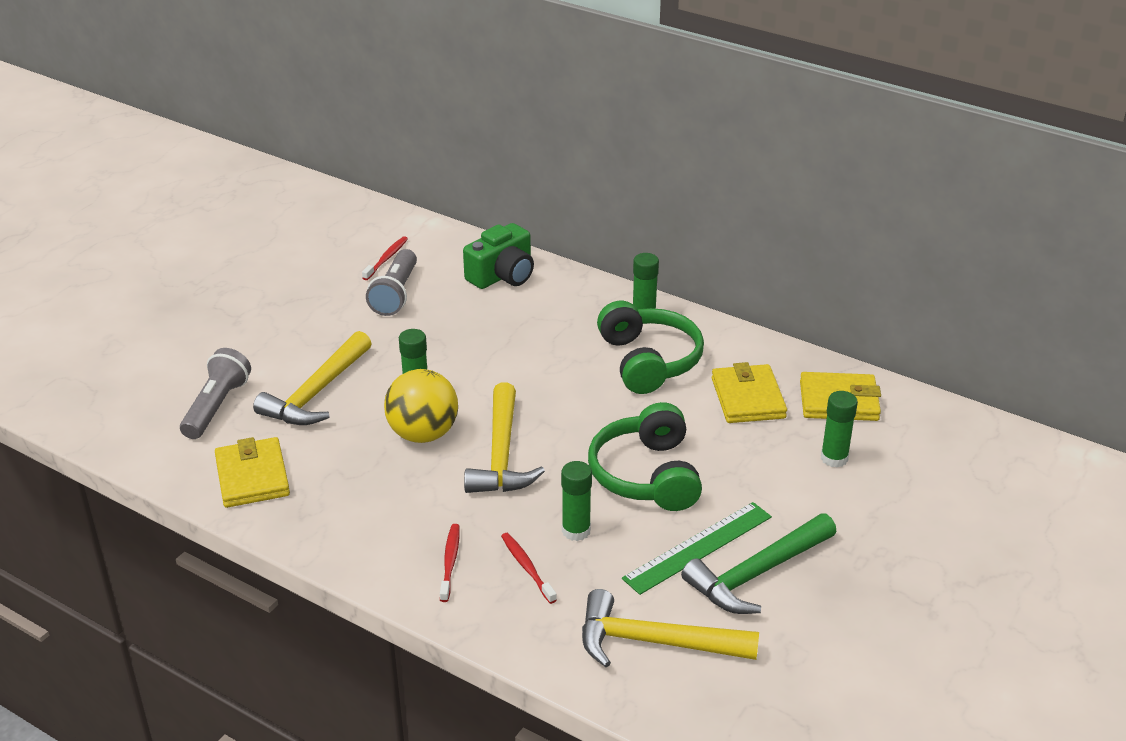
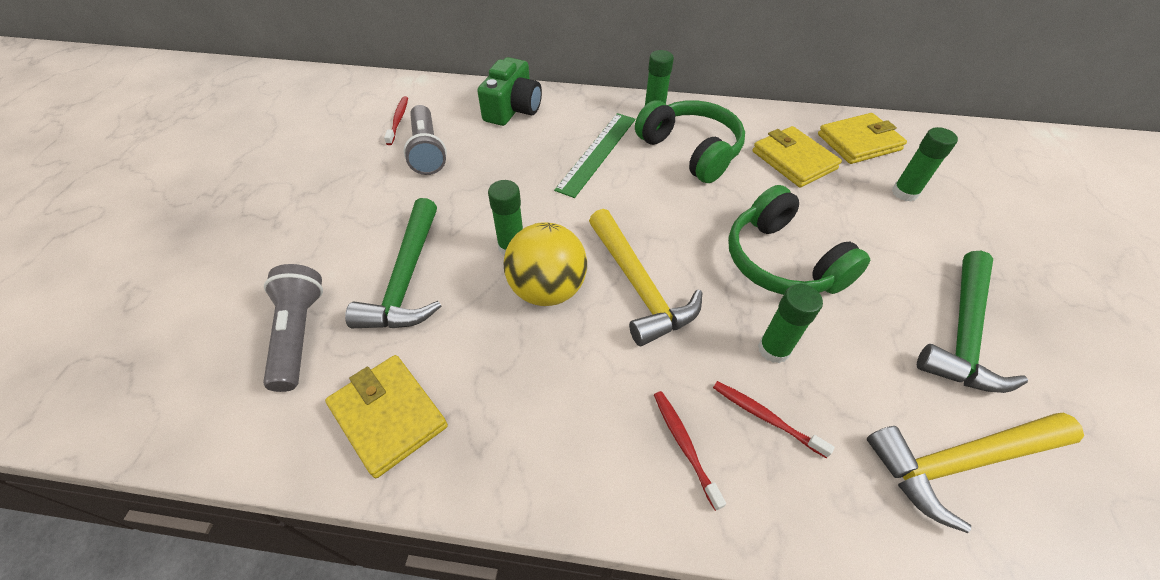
camera: 25 degrees left, 15 degrees up
(317, 392) = (407, 278): yellow hammer -> green hammer
(698, 547) = (891, 324): green ruler -> green ruler (597, 153)

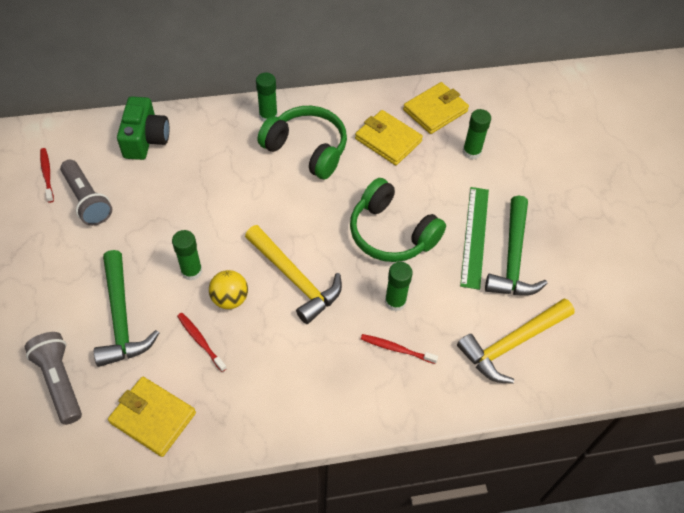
camera: 20 degrees left, 5 degrees up
(547, 289) = (230, 299): yellow ball -> yellow ball, size x0.66
(597, 153) = (232, 169): green ruler -> green ruler (474, 236)
(684, 446) = (350, 381): red toothbrush -> red toothbrush (200, 341)

